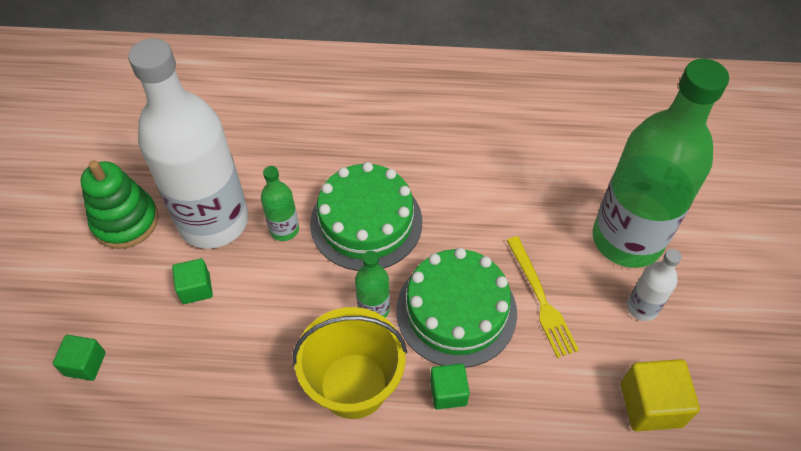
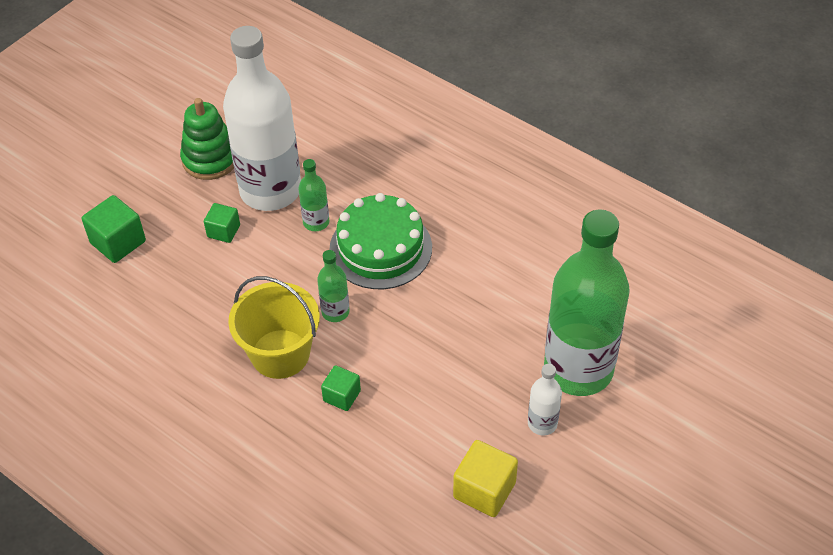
camera: 35 degrees right, 5 degrees down
(85, 364) = (118, 242): green cube -> green cube, size x1.58
(456, 311) = (395, 346): green cake -> none
(541, 299) = (467, 374): yellow fork -> none

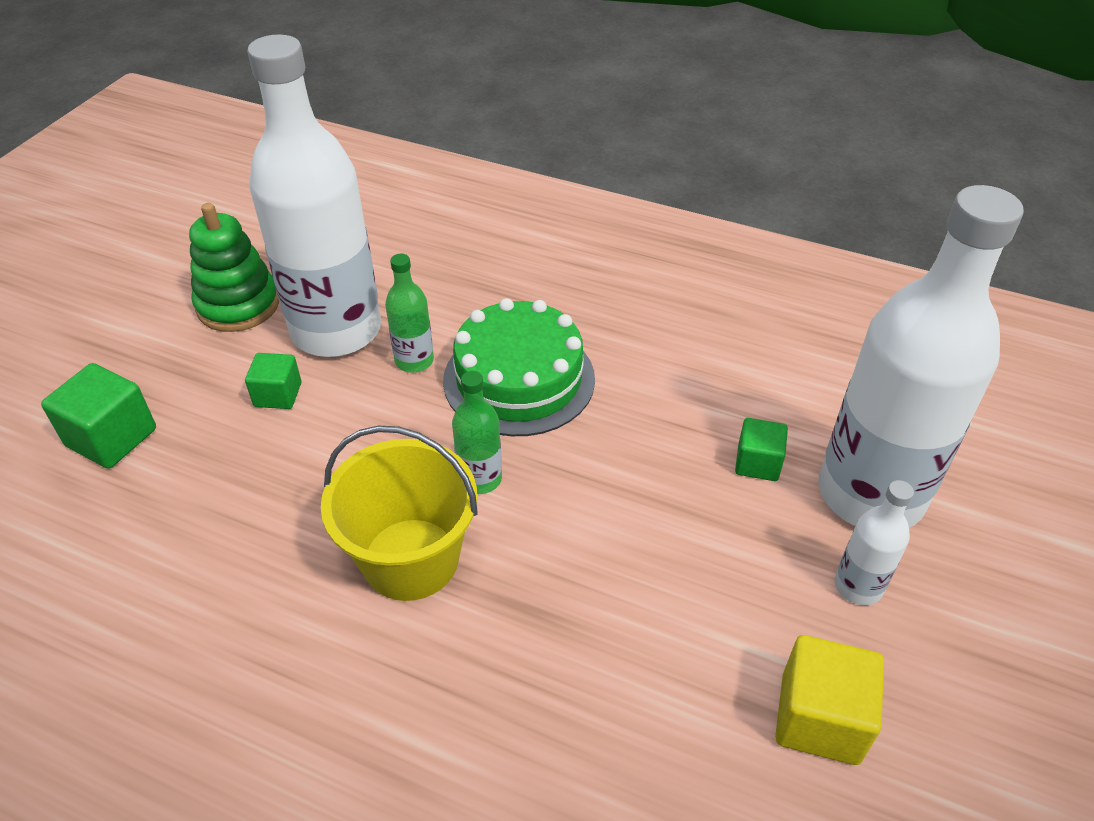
camera: 15 degrees left, 5 degrees down
(342, 396) = (530, 607): green cube -> green cube (757, 463)
(578, 369) = (870, 494): green bottle -> white bottle

